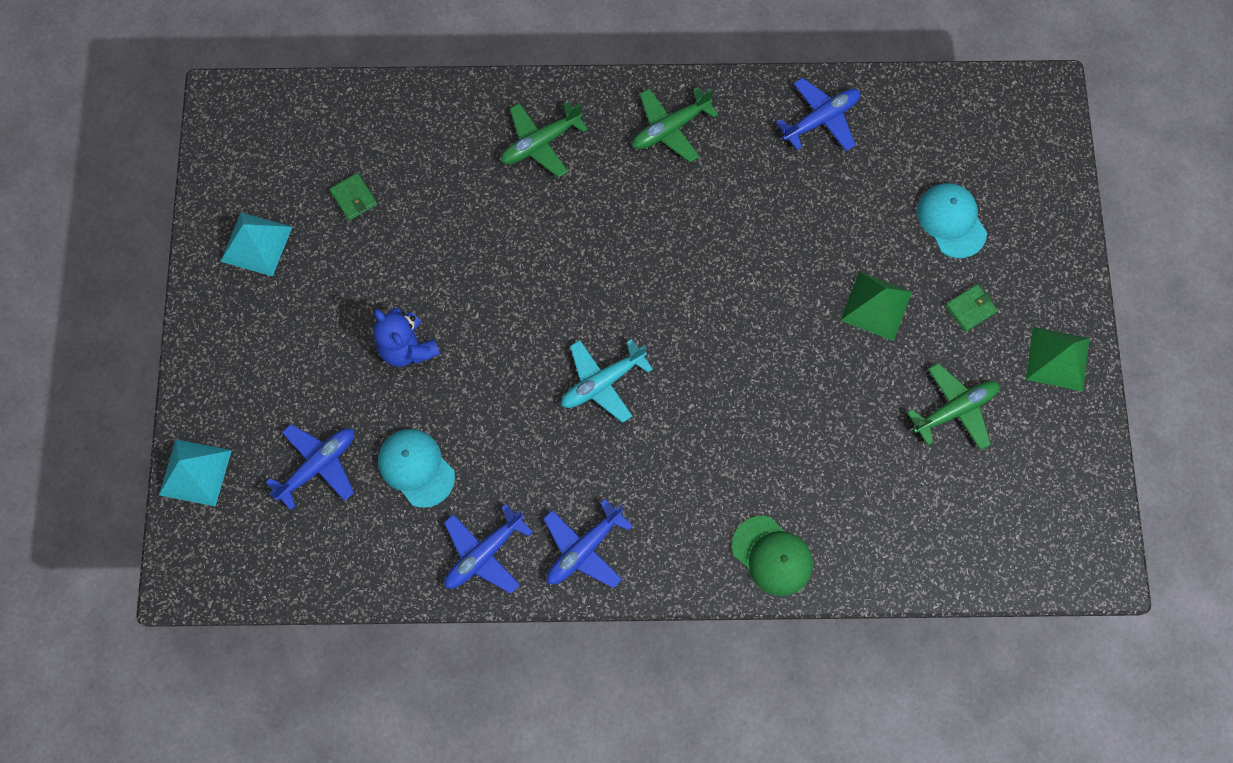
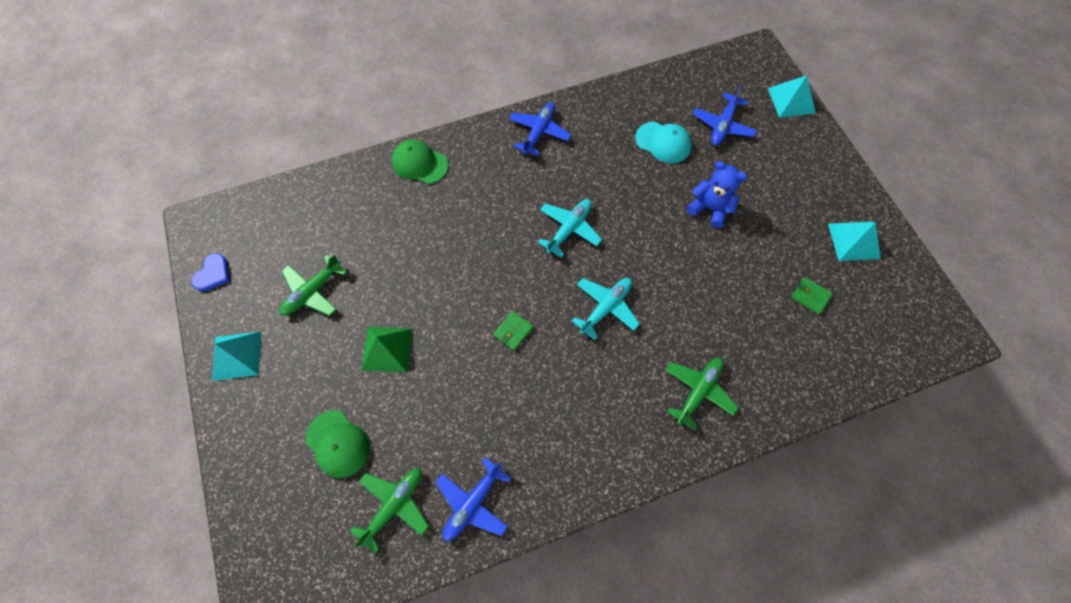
camera: 160 degrees right, 5 degrees down
(484, 554) = (598, 112): blue plane -> none
(600, 267) = (606, 307): none -> turquoise plane
(670, 128) = (599, 444): green plane -> green plane (394, 505)
(951, 221) = (338, 443): turquoise cap -> green cap
(970, 309) = (311, 372): green wallet -> green wallet (513, 331)
(1057, 358) = (236, 355): green pyramid -> turquoise pyramid
(1082, 479) = (213, 274): none -> blue heart

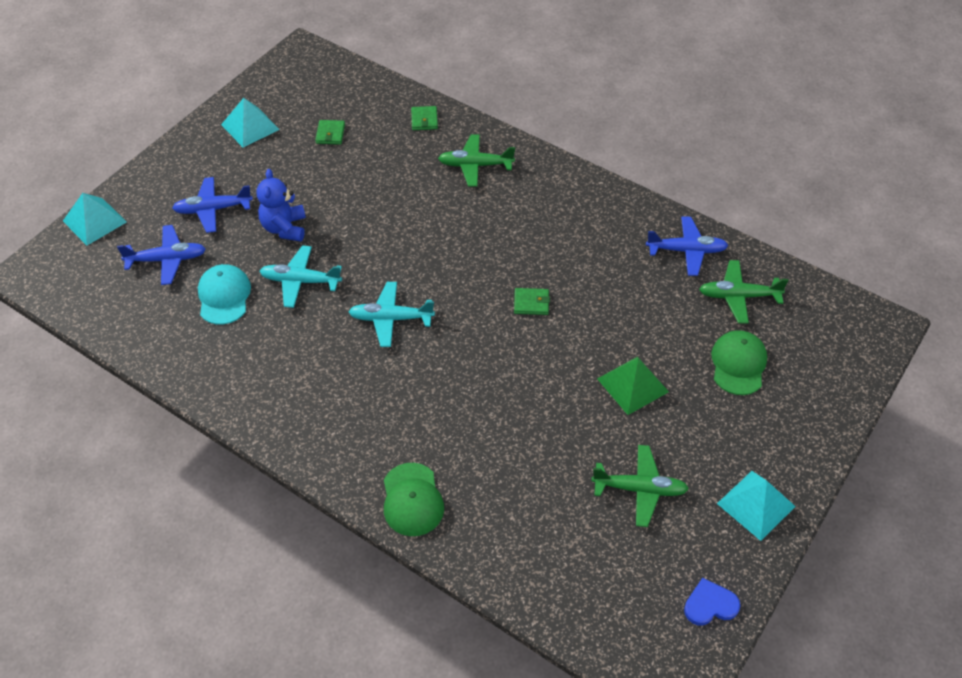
camera: 125 degrees left, 15 degrees down
(539, 132) = (284, 410): blue plane -> blue plane (213, 209)
(606, 307) = (451, 252): turquoise plane -> turquoise plane (300, 281)
(788, 386) = (424, 120): none -> green wallet

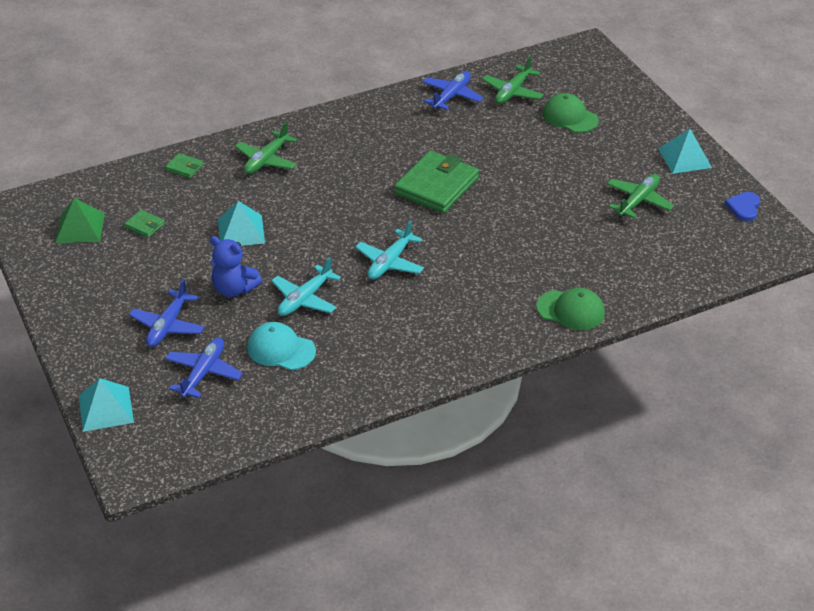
camera: 60 degrees left, 10 degrees down
(250, 127) = (82, 271): turquoise pyramid -> turquoise pyramid (241, 231)
(531, 303) = (437, 186): green wallet -> green wallet, size x2.29
(633, 385) = (550, 169): green pyramid -> green pyramid (80, 228)

